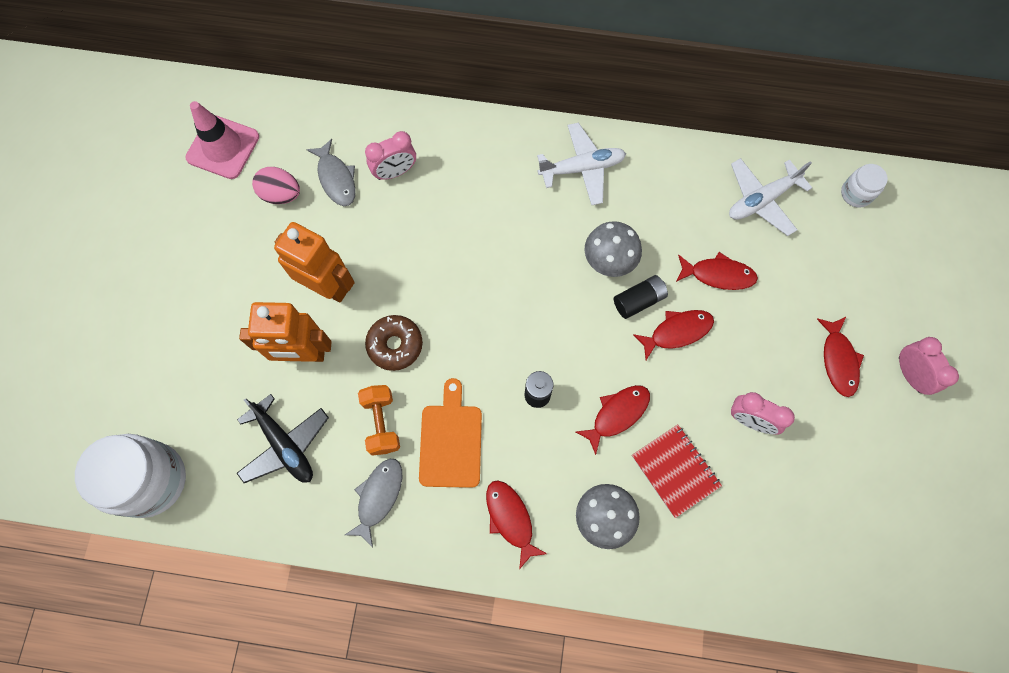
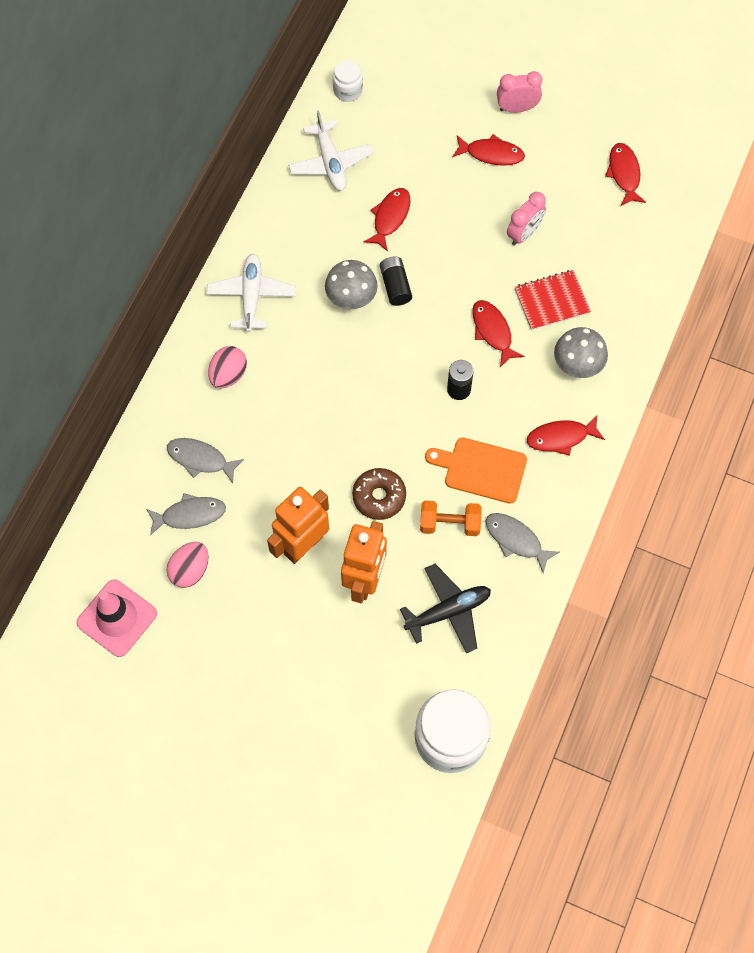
camera: 75 degrees left, 5 degrees down
(395, 172) = (200, 459): pink clock -> grey fish
(490, 171) = (228, 375): none -> pink egg
(677, 332) = (432, 265): red fish -> red fish (624, 174)

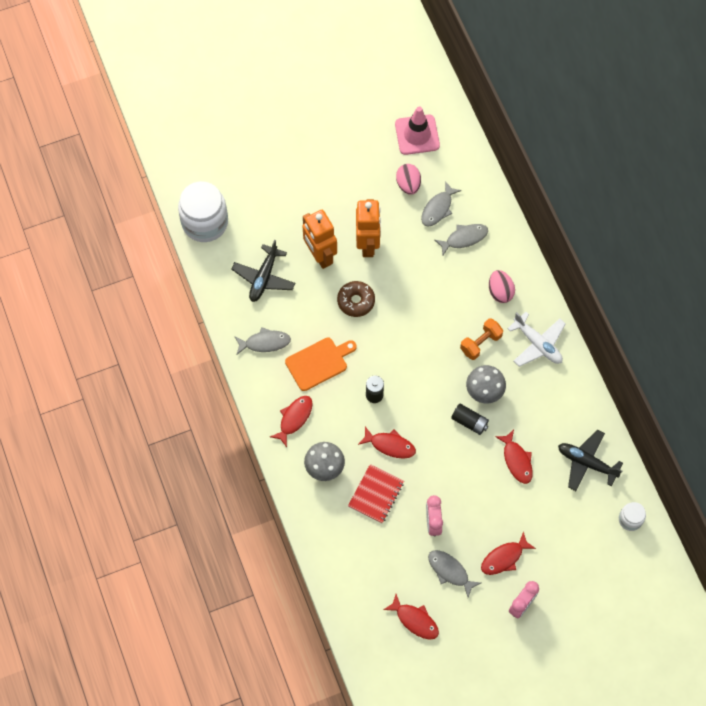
camera: 135 degrees right, 0 degrees up
(330, 162) = (586, 463): white plane -> black plane
(449, 523) = (306, 320): orange dumbbell -> orange dumbbell (480, 343)
(551, 184) = (450, 571): none -> grey fish

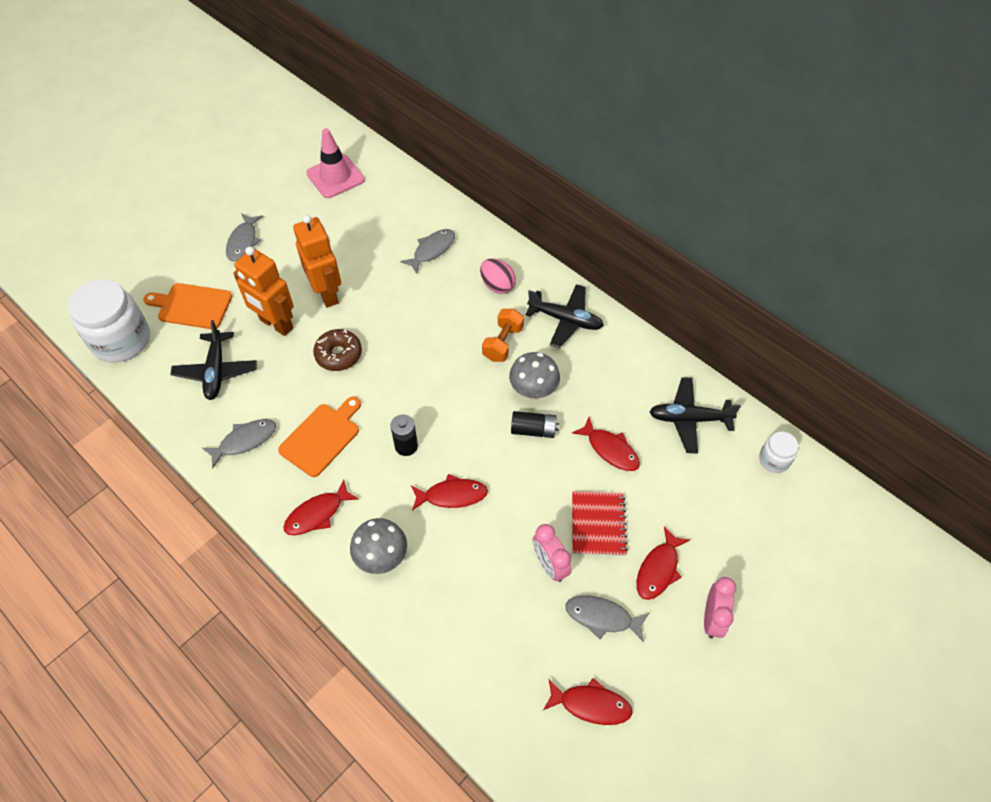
camera: 25 degrees left, 10 degrees down
(264, 213) = (192, 306): none -> orange cutting board
(294, 418) = (317, 514): red fish -> red fish turned 135 degrees counterclockwise
(376, 494) = (462, 562): red notebook -> red notebook (598, 524)
(408, 185) = (347, 223): pink egg -> none
(438, 208) = (390, 233): grey fish -> grey fish (243, 242)
(537, 344) = (565, 320): white plane -> black plane

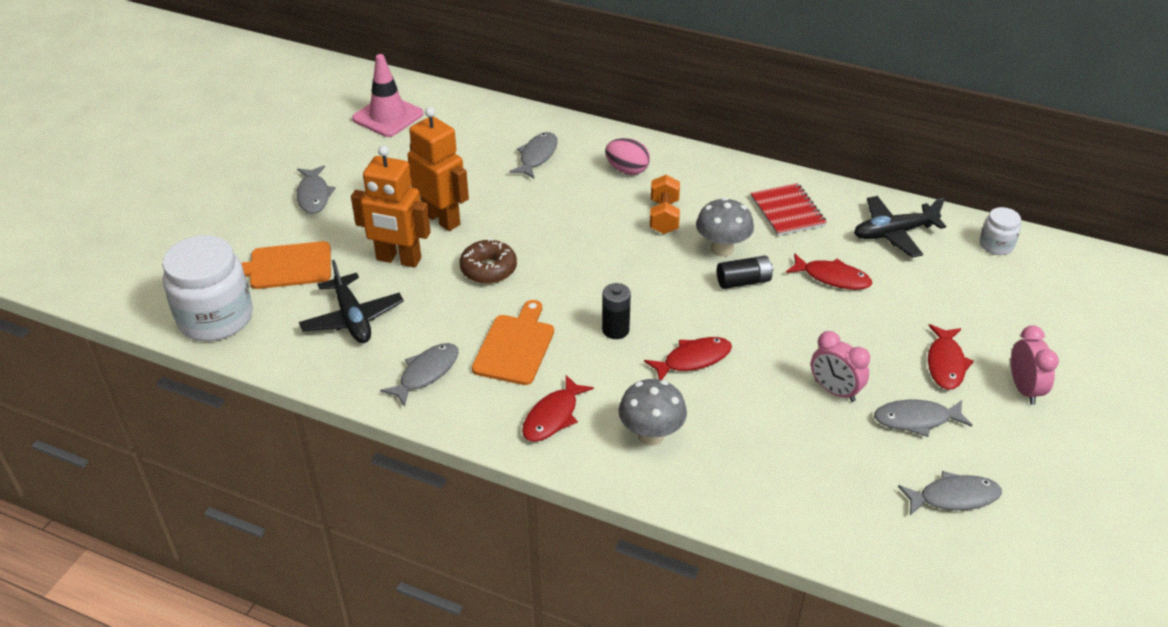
camera: 20 degrees left, 15 degrees down
(565, 320) = (717, 182): black plane -> none
(591, 704) = (954, 497): red fish -> grey fish
(598, 524) = (861, 343): red notebook -> red notebook (787, 211)

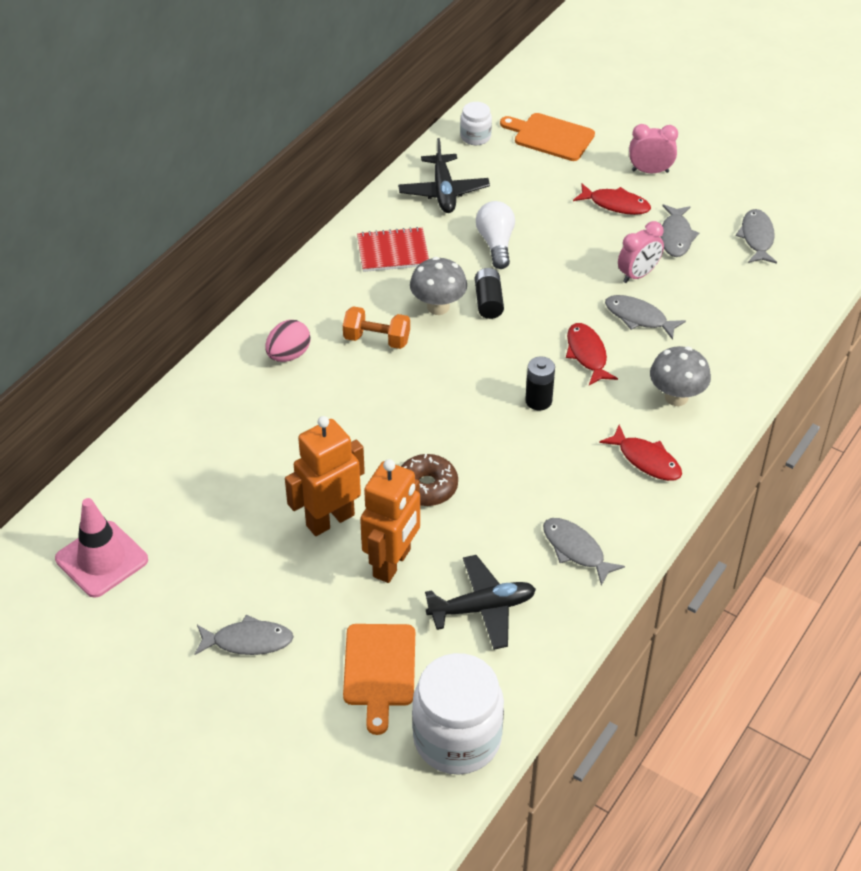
camera: 80 degrees left, 5 degrees up
(515, 346) = (549, 477): orange cutting board -> orange cutting board (550, 136)
(537, 156) = (237, 425): grey fish -> grey fish (639, 318)
(832, 278) = (496, 244): red fish -> white light bulb

